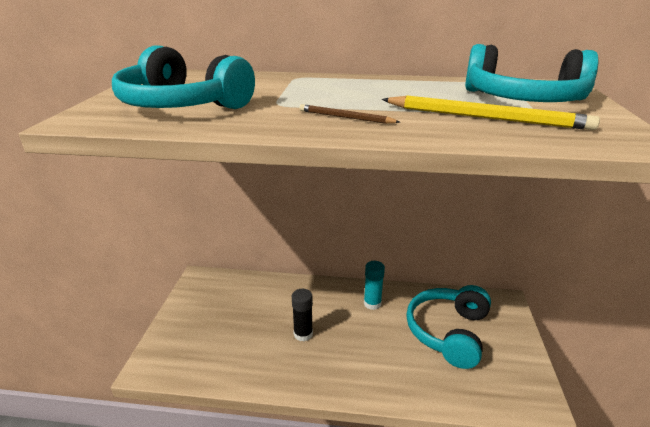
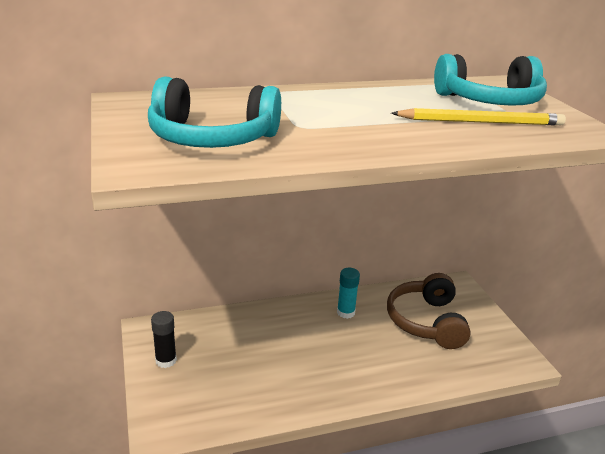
camera: 25 degrees left, 0 degrees up
(303, 334) = (298, 357): black glue stick -> black glue stick (166, 360)
(345, 117) = (377, 134): brown pencil -> none
(448, 332) = (426, 322): turquoise headphones -> brown headphones

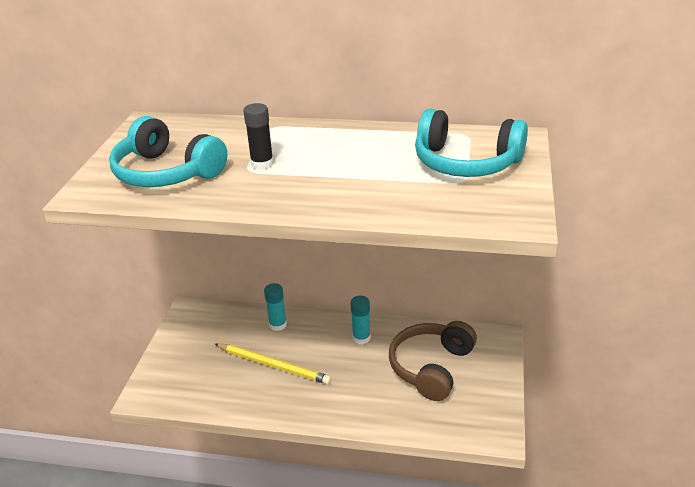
camera: 30 degrees right, 5 degrees up
(166, 360) = (184, 340): black glue stick -> black glue stick (262, 163)
(256, 320) = (277, 325): none -> turquoise glue stick
(481, 122) = (418, 188): yellow pencil -> yellow pencil (273, 365)

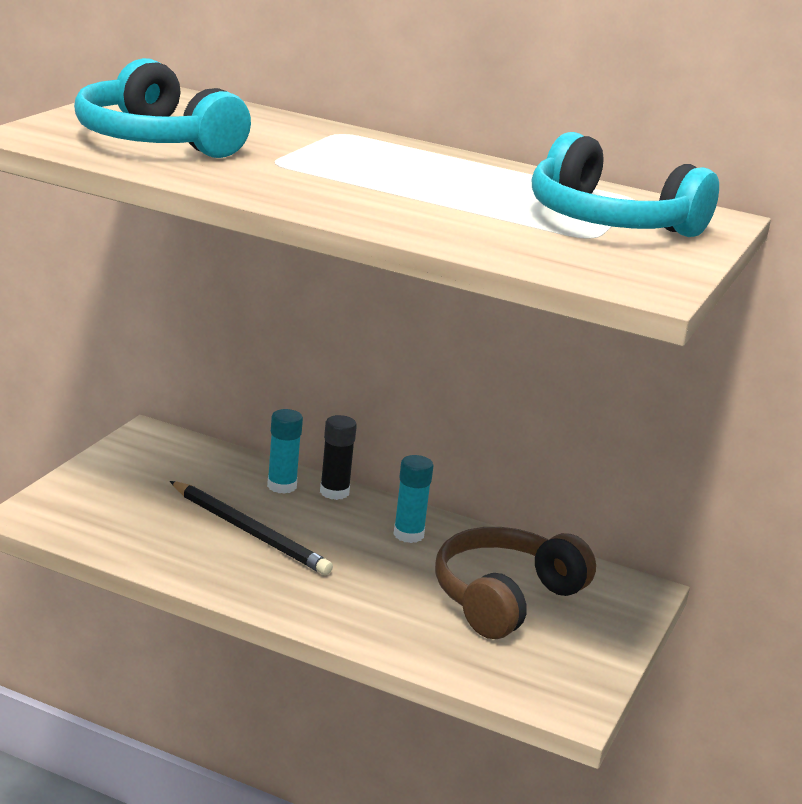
camera: 10 degrees right, 10 degrees down
(262, 163) = (300, 161): black glue stick -> black glue stick (334, 492)
(273, 365) = (250, 532): yellow pencil -> black pencil

